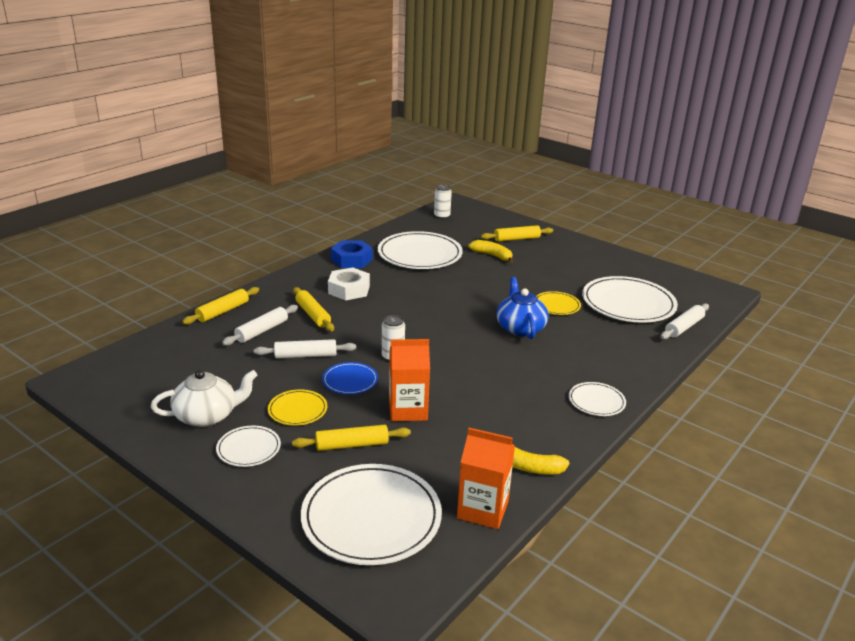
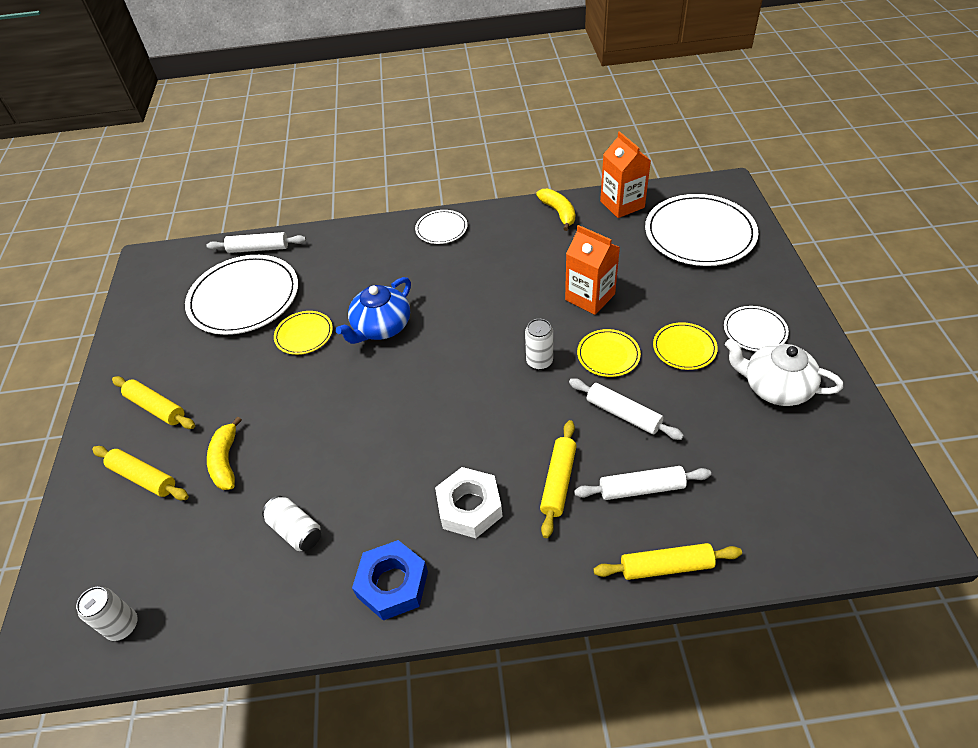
camera: 130 degrees left, 20 degrees up
(350, 380) = (608, 355): blue plate -> yellow plate
(352, 445) = (666, 290): yellow rolling pin -> yellow rolling pin (156, 407)
(419, 254) = (296, 530): white plate -> white can

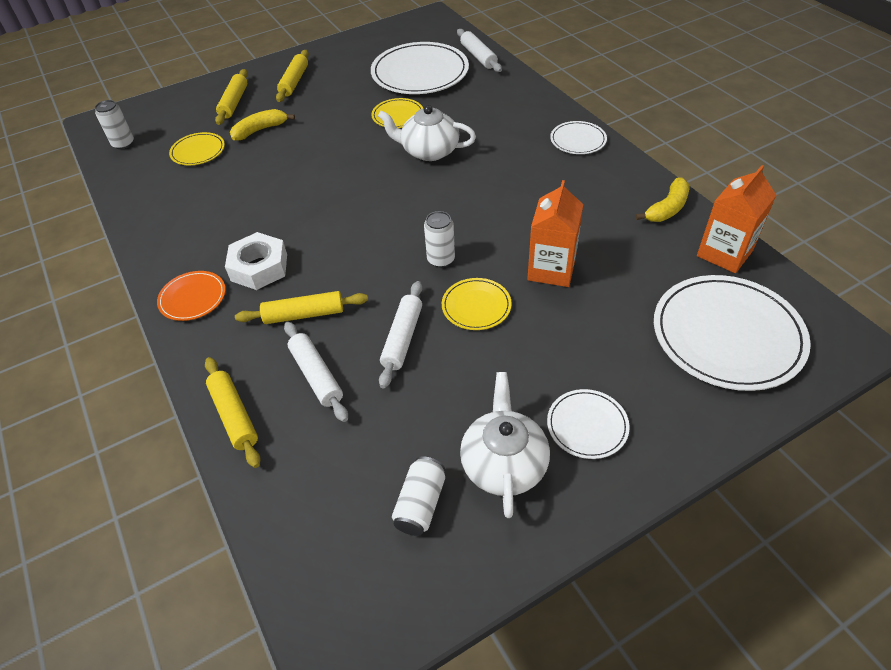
camera: 65 degrees right, 0 degrees up
(296, 530) = (211, 185): white can -> white can (420, 504)
(381, 327) = (429, 151): blue teapot -> white teapot
(392, 584) = (178, 249): blue nut -> none
(483, 580) = (192, 298): none -> orange plate
(684, 348) = (520, 365): yellow plate -> yellow plate (198, 151)

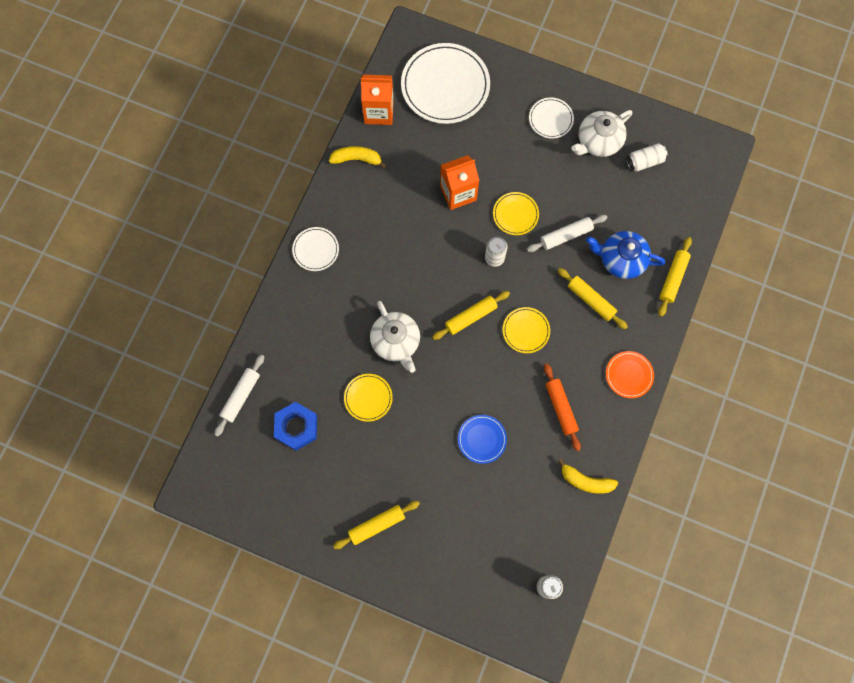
camera: 130 degrees left, 25 degrees up
(198, 151) = (512, 514): yellow plate -> yellow plate (526, 330)
(234, 102) = (438, 549): yellow rolling pin -> yellow rolling pin (470, 317)
(234, 226) = (561, 408): none -> orange rolling pin
(259, 267) = (579, 358): white nut -> none
(260, 130) = (456, 490): yellow banana -> yellow banana (585, 481)
(278, 162) = (482, 439): none -> blue plate
(316, 375) = (621, 259): white rolling pin -> blue teapot
(420, 72) = (296, 427): white plate -> blue nut

